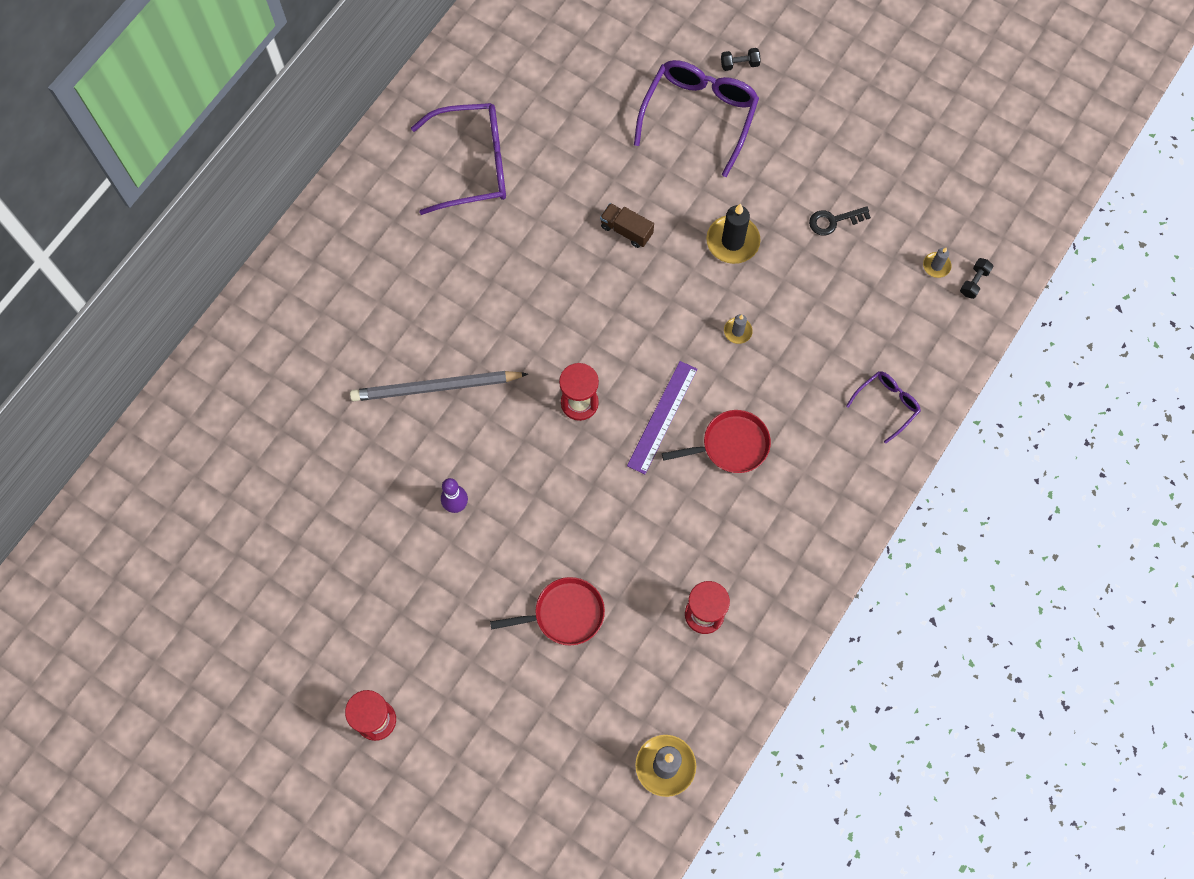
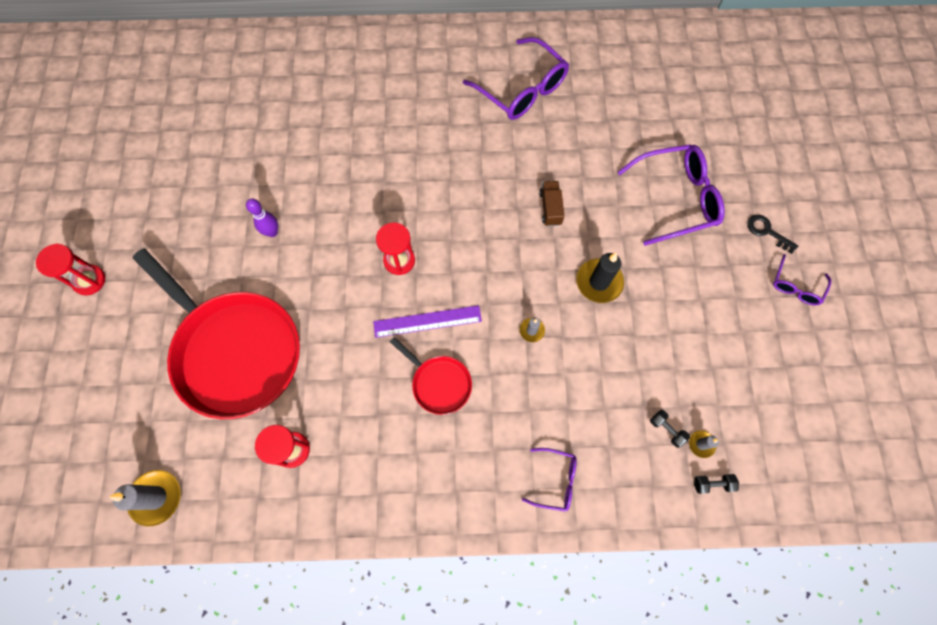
camera: 55 degrees right, 0 degrees up
(436, 387) = (348, 168): grey pencil -> none
(564, 614) = (234, 351): red pan -> red pan, size x2.19
(739, 64) = (739, 199): black dumbbell -> black dumbbell (666, 429)
(833, 221) = (673, 342): black key -> black key (767, 231)
(854, 84) = (796, 286): none -> purple glasses

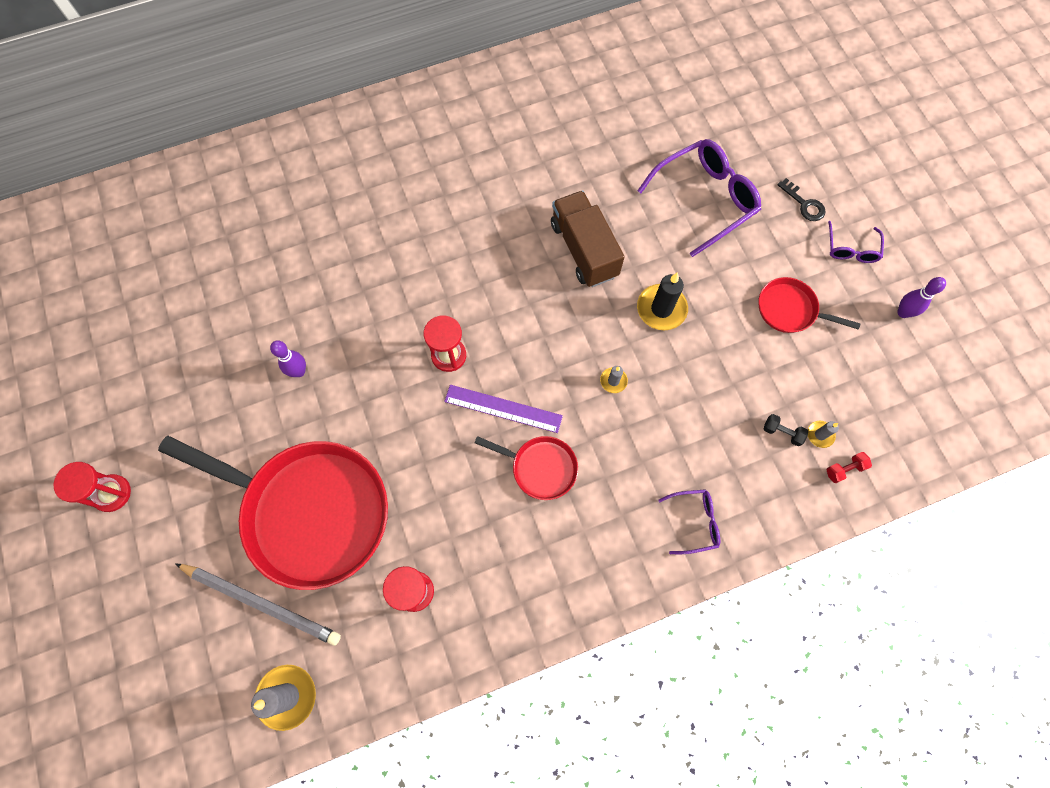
camera: 20 degrees left, 0 degrees up
(167, 412) = (261, 602): none -> grey pencil
(427, 321) = (503, 408): purple ruler -> purple ruler turned 45 degrees clockwise
(521, 89) = (506, 135): purple glasses -> none
(550, 208) = (584, 250): brown truck -> brown truck, size x1.90
(712, 484) = (844, 469): black dumbbell -> red dumbbell
(716, 322) = (790, 309): none -> red pan
(767, 231) = (804, 204): black key -> black key turned 150 degrees counterclockwise
(824, 360) = (903, 312): none -> purple bowling pin

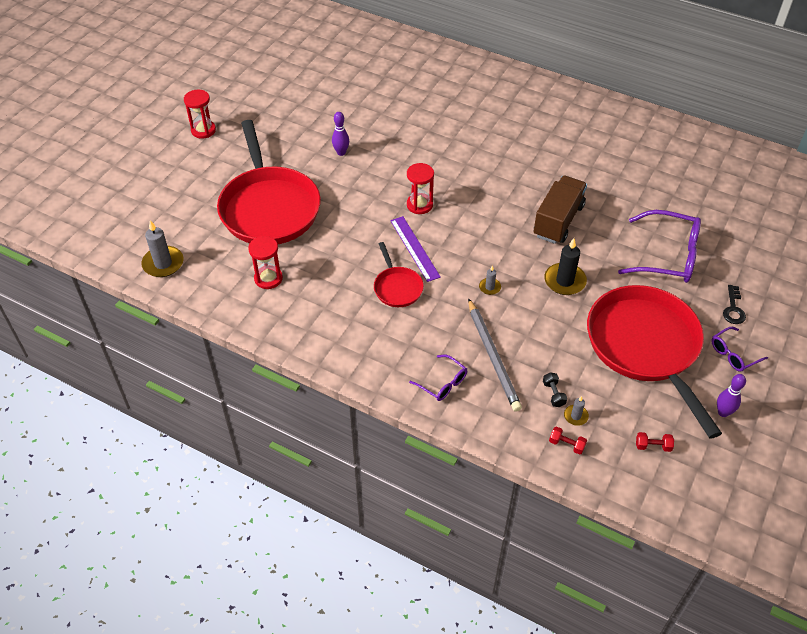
camera: 50 degrees right, 20 degrees down
(261, 602) = (202, 221): grey pencil -> grey pencil (493, 356)
(790, 309) = (645, 347): red pan -> red pan, size x2.19
(897, 399) = (653, 446): none -> red dumbbell

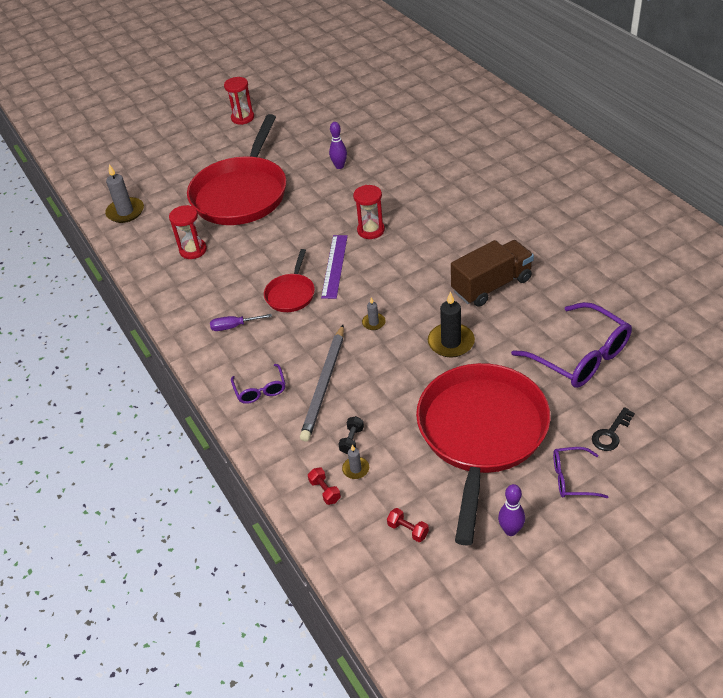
camera: 35 degrees right, 5 degrees down
(370, 336) = (233, 326): none -> purple screwdriver

